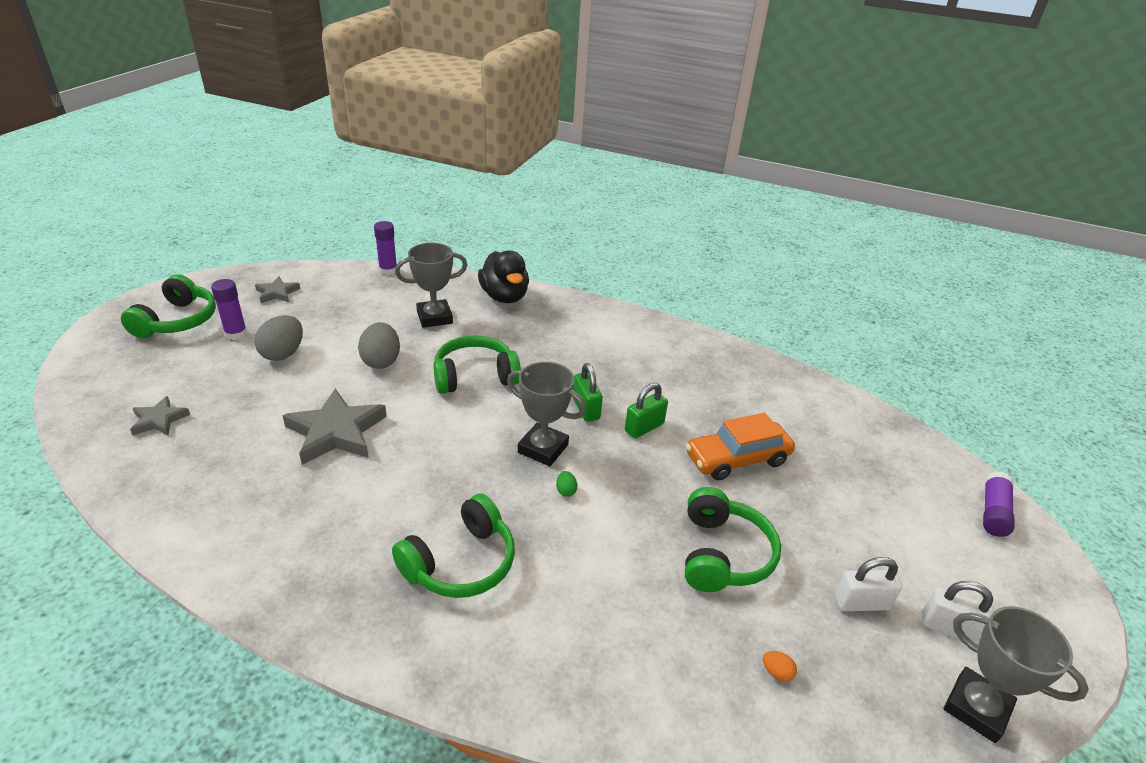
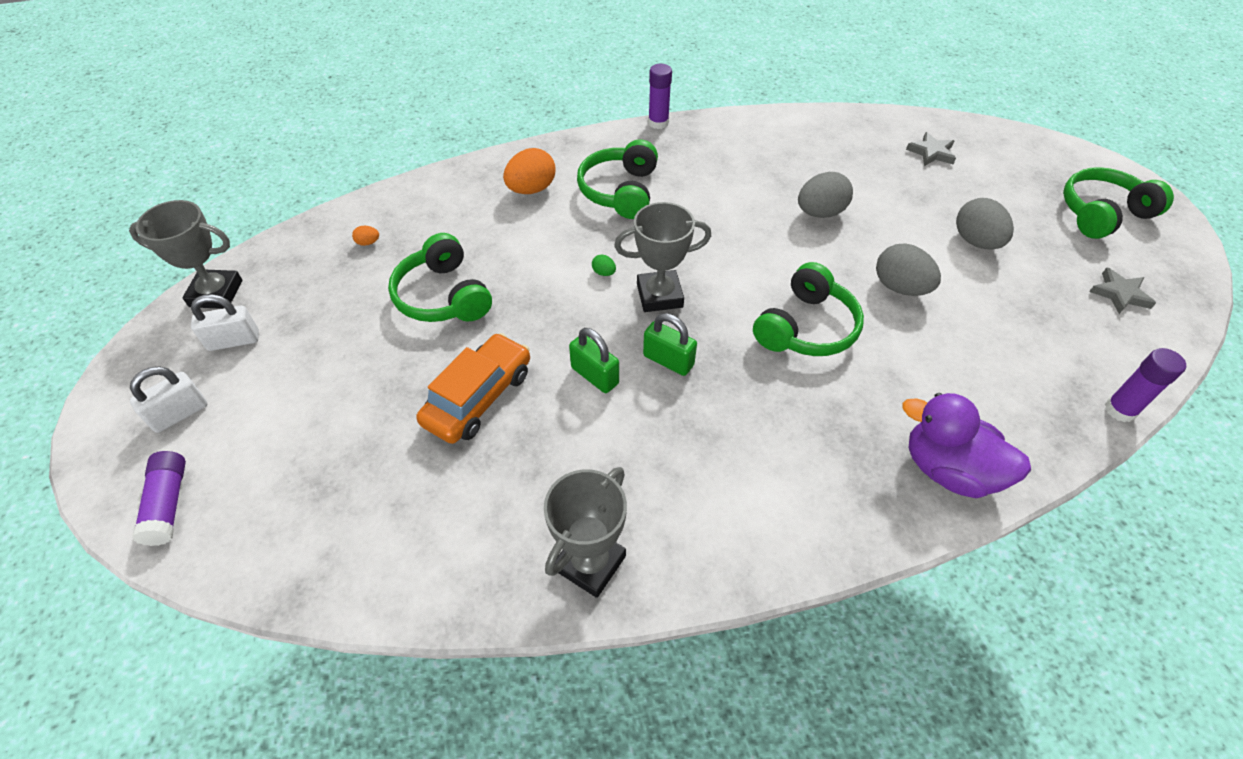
camera: 145 degrees right, 15 degrees up
(177, 321) = (1102, 213): green headphones -> green headphones turned 90 degrees clockwise
(236, 334) = (1042, 233): purple glue stick -> purple glue stick (658, 123)
(336, 432) = (820, 213): grey star -> grey egg
(434, 317) = (953, 373): grey trophy -> grey trophy (590, 563)
(504, 297) = (948, 470): black duck -> purple duck
(546, 629) = (531, 189): none -> orange egg
(644, 427) = (595, 376): green padlock -> green padlock turned 60 degrees counterclockwise
(861, 603) = (313, 321): white padlock -> white padlock (180, 414)

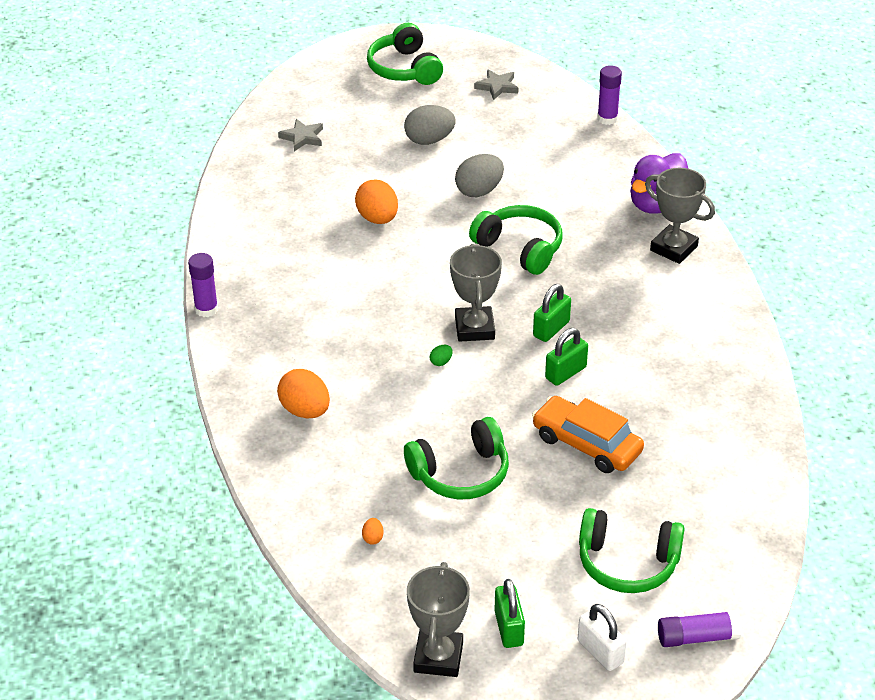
camera: 85 degrees left, 10 degrees down
(234, 341) = (509, 628): white padlock -> green padlock
(590, 563) = (737, 382): grey trophy -> grey trophy (674, 248)
(620, 191) = (321, 345): green headphones -> green headphones (627, 563)
(820, 213) = (377, 218): grey egg -> orange egg

